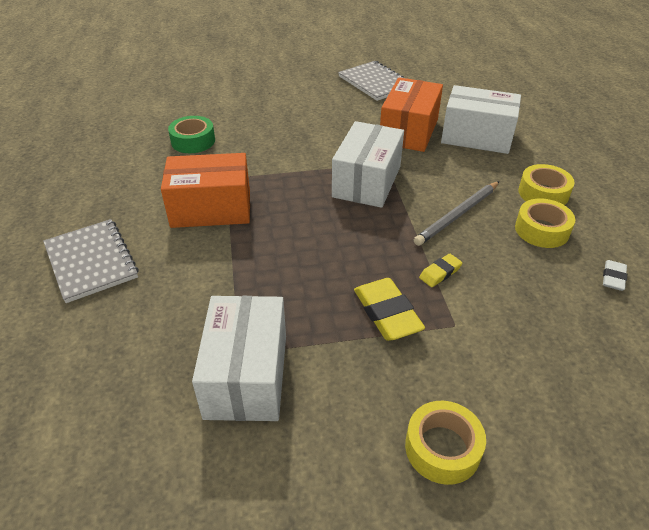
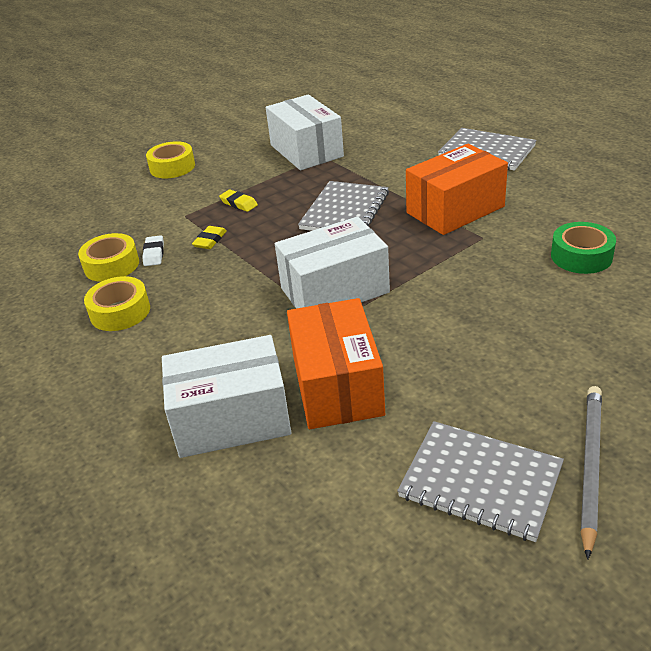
camera: 155 degrees right, 5 degrees down
(294, 250) = (345, 211): none -> grey notebook
(366, 181) = (334, 290): white box -> white box turned 75 degrees clockwise
(387, 313) = (239, 203): yellow eraser -> yellow eraser, size x0.55
(457, 215) = (214, 293): grey pencil -> grey pencil (590, 466)
(543, 193) = (120, 358): yellow tape -> yellow tape (111, 265)
(613, 278) = (50, 293): white eraser -> white eraser (154, 254)

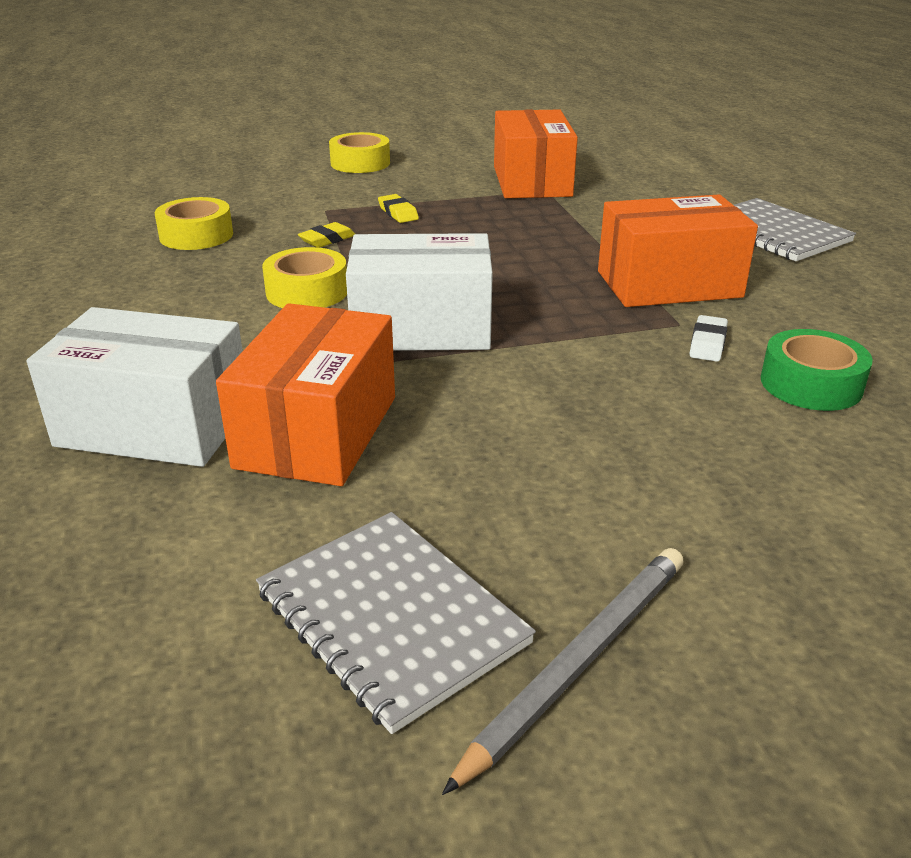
camera: 20 degrees right, 5 degrees down
(120, 312) = (156, 281): yellow tape -> yellow tape (307, 292)
(154, 254) = (252, 236): white eraser -> white eraser (707, 343)
(306, 151) = (531, 181): white box -> orange box
(345, 211) = (519, 250): grey notebook -> none

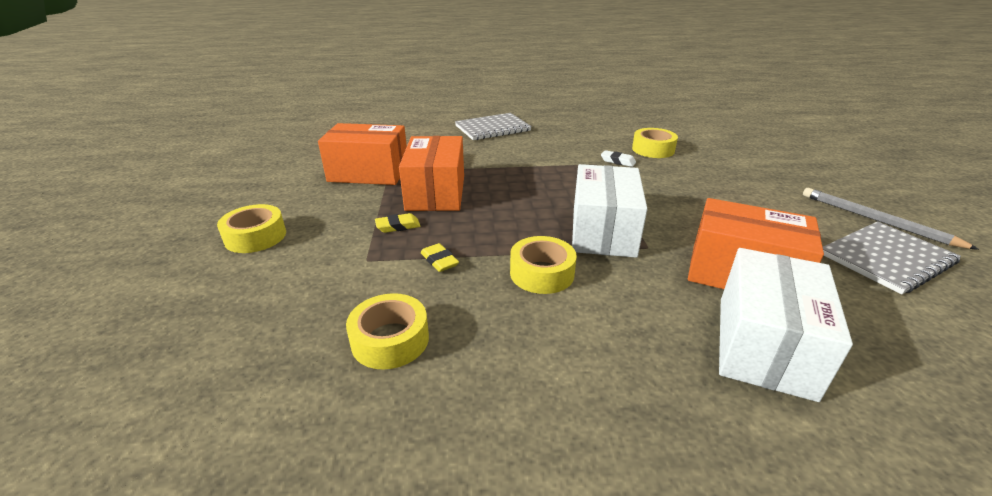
camera: 80 degrees left, 0 degrees up
(669, 284) = (550, 159): orange box -> orange box (436, 192)
(811, 384) = (653, 149): green tape -> yellow tape

